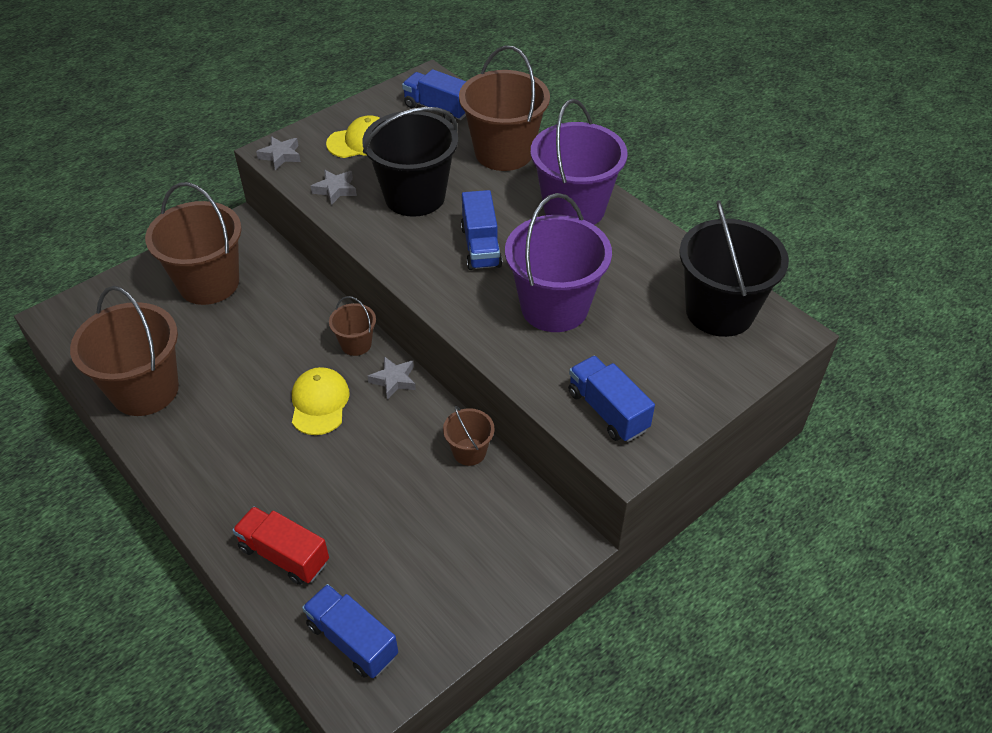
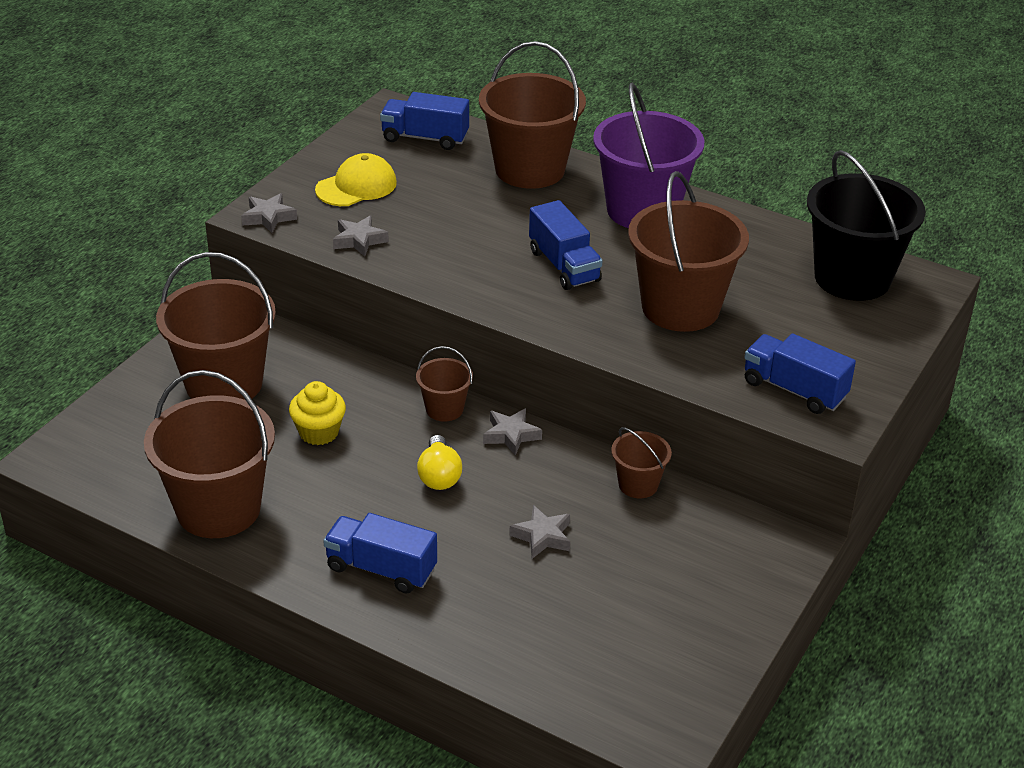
camera: 20 degrees left, 10 degrees down
(252, 342) = (319, 432): none -> yellow cupcake
(284, 555) = (493, 629): red truck -> none
(319, 403) = (439, 476): yellow cap -> yellow light bulb
(352, 640) = (620, 688): blue truck -> blue truck (381, 569)
(368, 479) = (542, 536): none -> grey star
(414, 196) = (457, 230): black bucket -> none
(554, 307) = (680, 308): purple bucket -> brown bucket

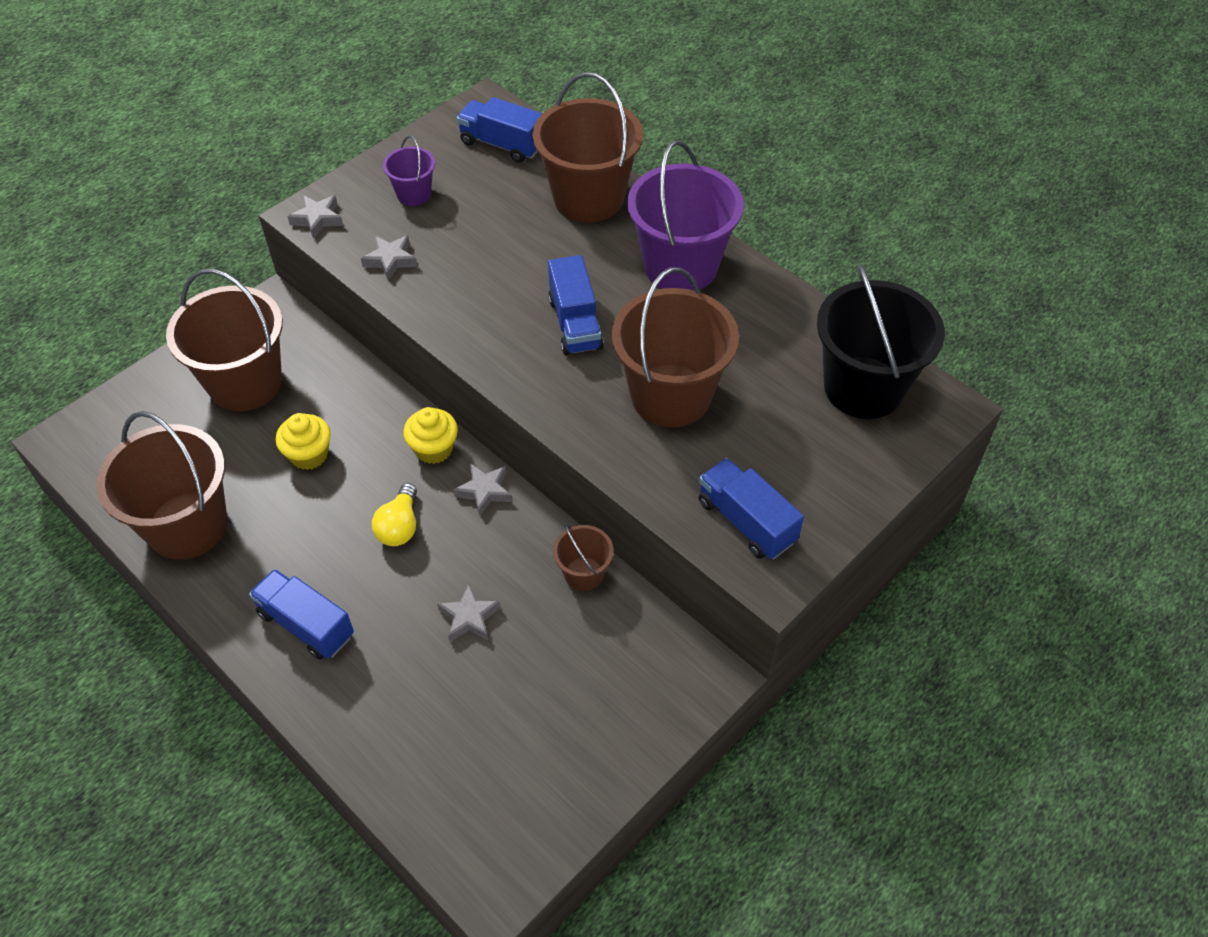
camera: 15 degrees right, 15 degrees up
(356, 186) = (414, 194): yellow cap -> purple bucket
(444, 409) = (434, 449): brown bucket -> yellow cupcake

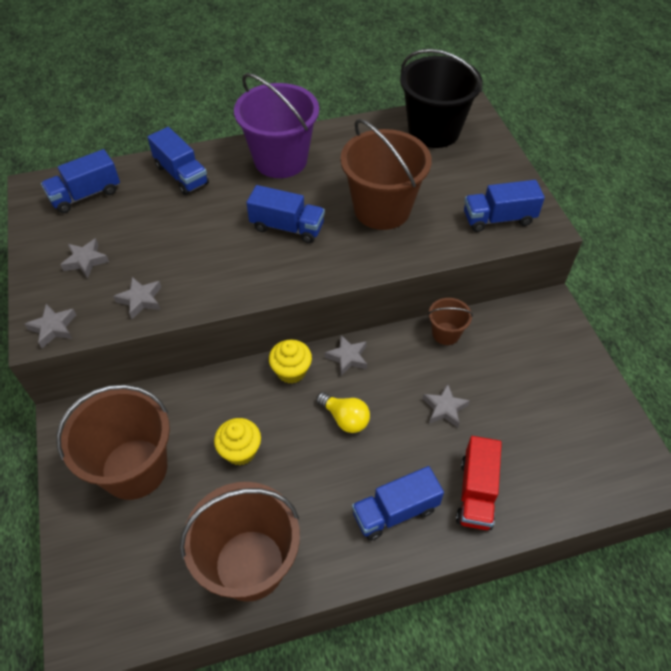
camera: 60 degrees left, 0 degrees up
(369, 695) = (476, 493): none -> red truck
(414, 194) = (85, 261): purple bucket -> grey star
(588, 198) = (181, 175): brown bucket -> blue truck

